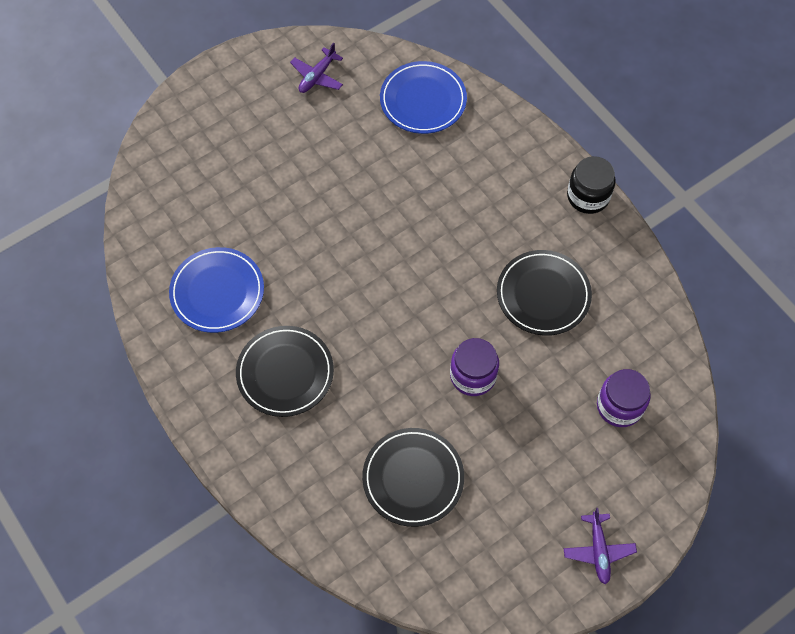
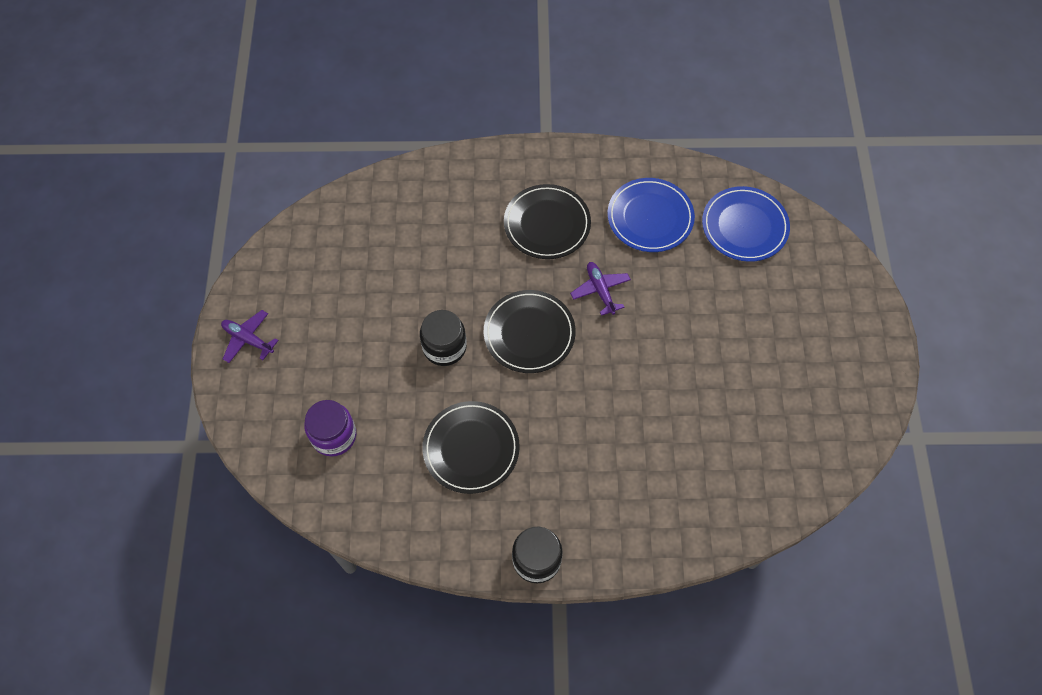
camera: 125 degrees right, 0 degrees up
(317, 76) = (827, 412): purple plane -> purple plane (600, 290)
(413, 478) = (400, 256): black plate -> black plate (529, 333)
(423, 100) = (741, 486): blue plate -> blue plate (744, 226)
(473, 375) = (444, 347): purple jar -> black jar

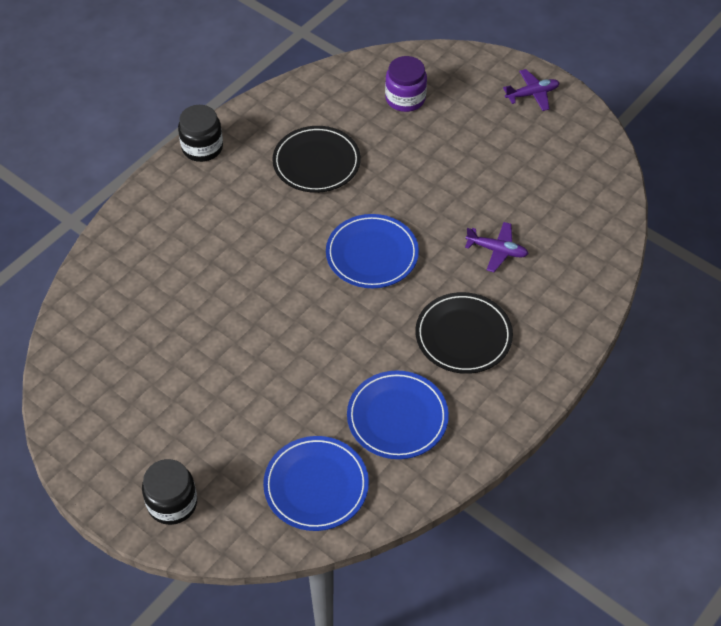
camera: 130 degrees right, 10 degrees down
(444, 347) = (413, 196): black jar -> black jar (172, 503)
(529, 333) = (372, 254): black plate -> blue plate
(600, 290) = (362, 327): purple plane -> purple plane (497, 250)

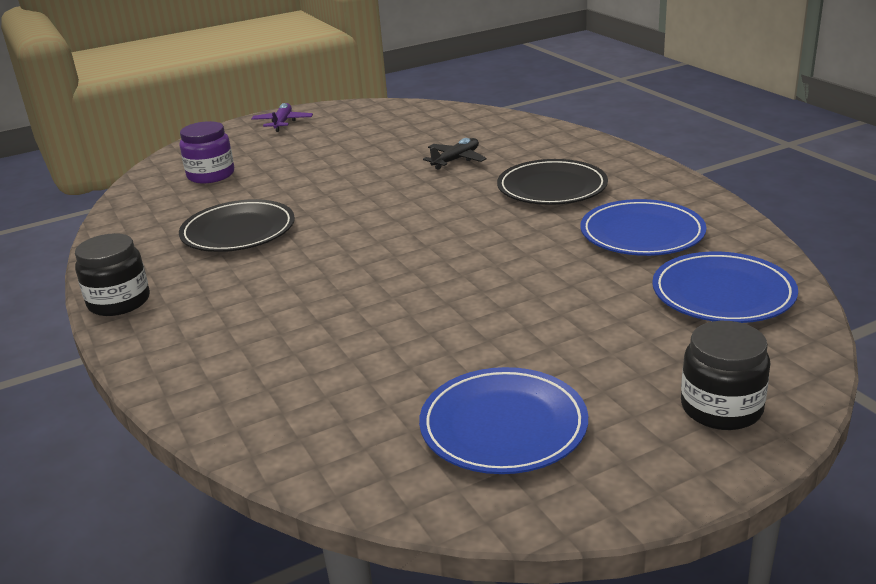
camera: 65 degrees left, 25 degrees down
(372, 254) = (404, 218): blue plate -> blue plate (503, 426)
(497, 250) = (456, 160): purple plane -> black plane

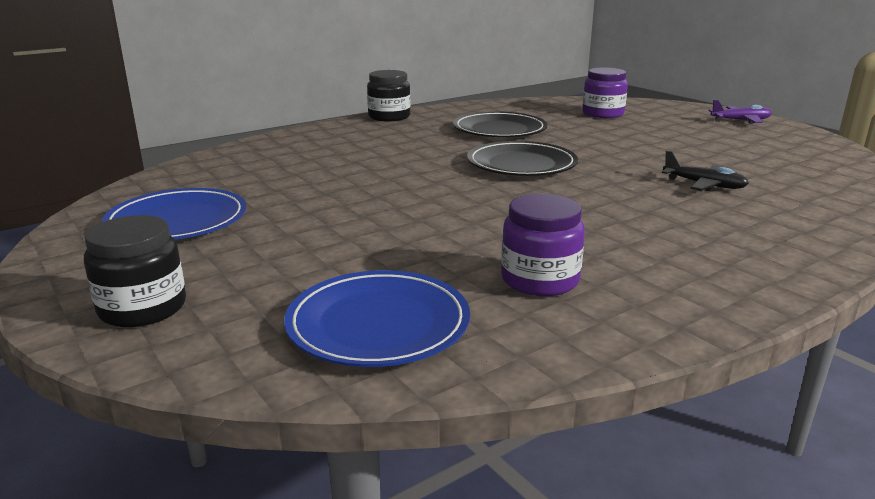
camera: 80 degrees right, 5 degrees down
(552, 188) = (655, 231): black plate -> black plate (521, 164)
(642, 233) = (540, 280): blue plate -> purple jar

